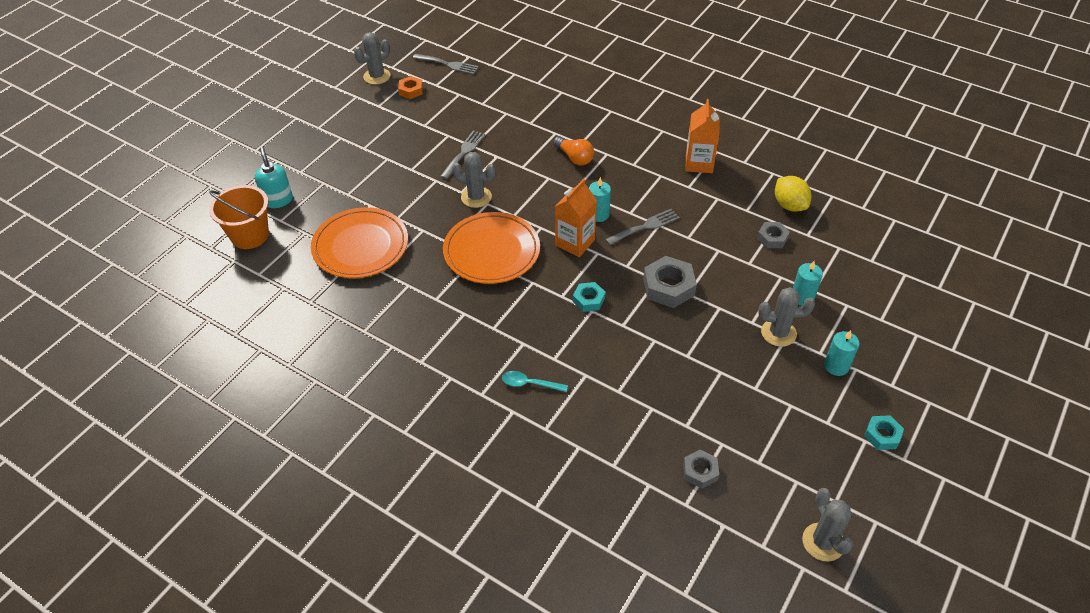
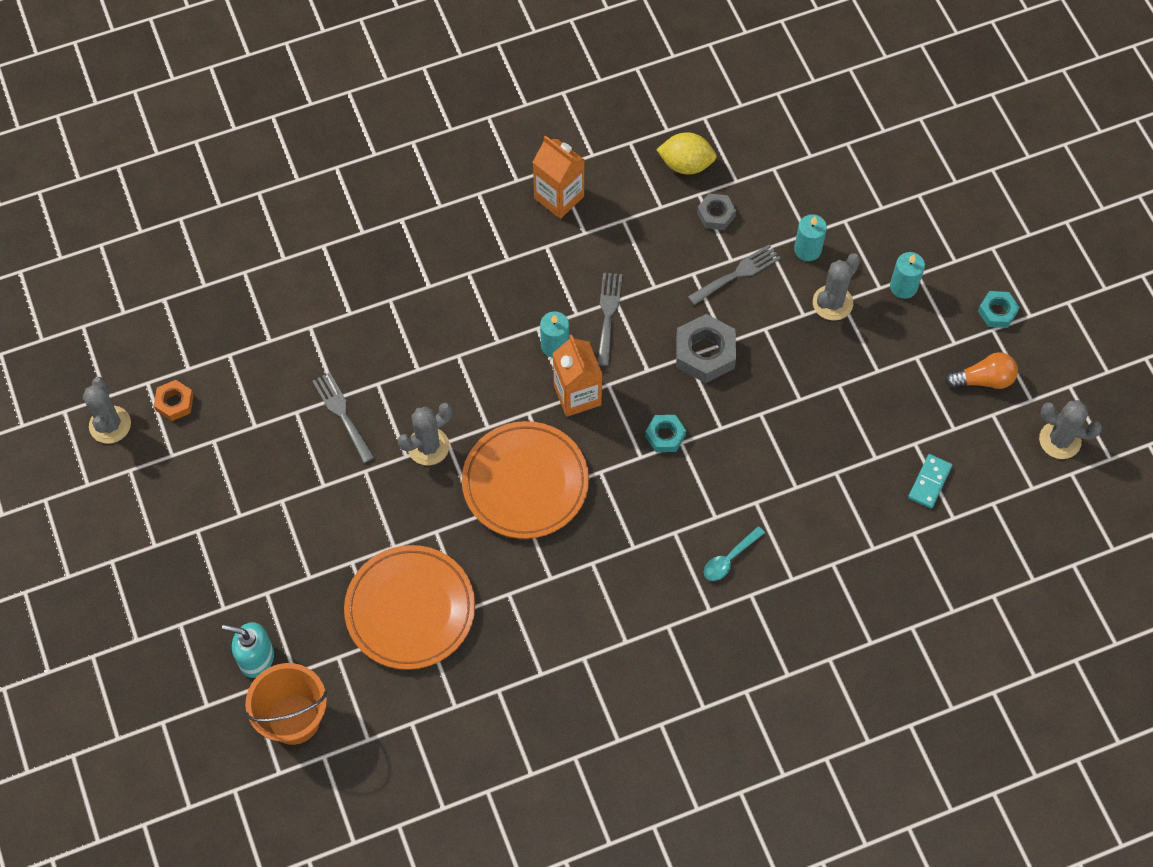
camera: 55 degrees left, 15 degrees up
(448, 64) = (160, 331): grey fork -> grey fork (737, 274)
(574, 158) = (448, 308): orange light bulb -> orange light bulb (983, 380)
(700, 471) = (929, 482): grey nut -> turquoise domino

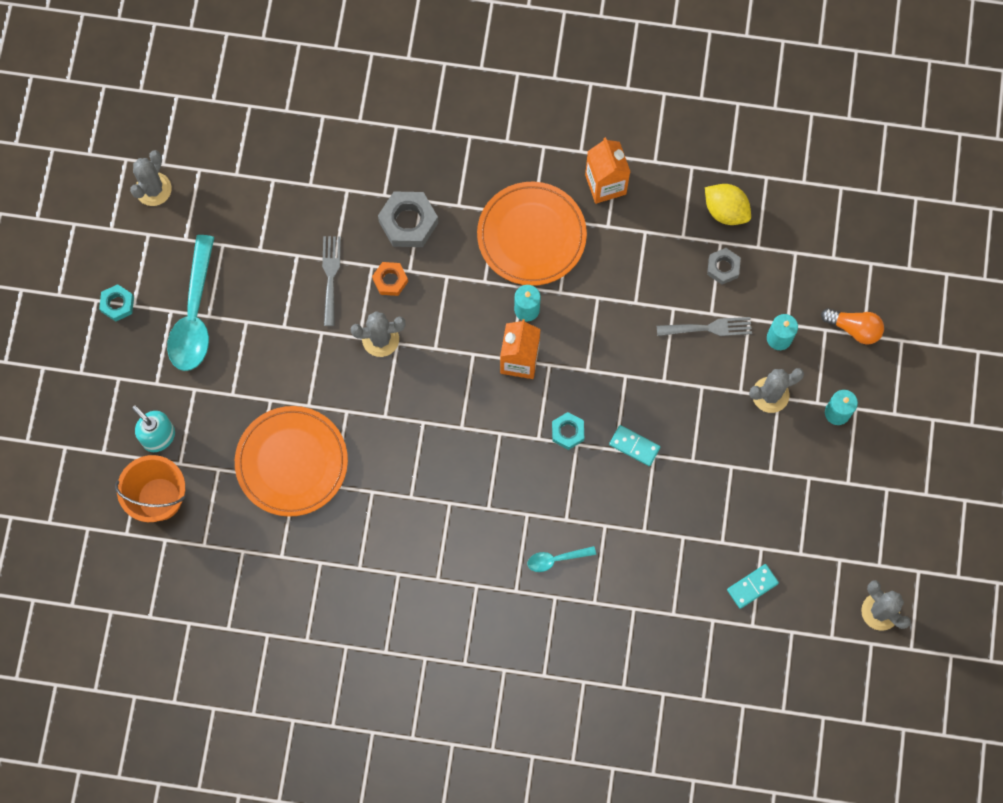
camera: 30 degrees right, 10 degrees up
(174, 403) = (210, 197): orange nut -> orange nut (390, 280)
(224, 521) = (194, 315): none -> turquoise spoon
(525, 483) = (437, 410): orange plate -> orange plate (531, 236)
(608, 314) = (584, 306): grey fork -> none
(705, 353) = (641, 381): grey nut -> grey nut (408, 222)
(736, 415) = (634, 446): none -> turquoise domino
(983, 380) = (851, 527): orange light bulb -> orange light bulb (854, 328)
(997, 312) = (900, 476): turquoise nut -> turquoise nut (117, 304)

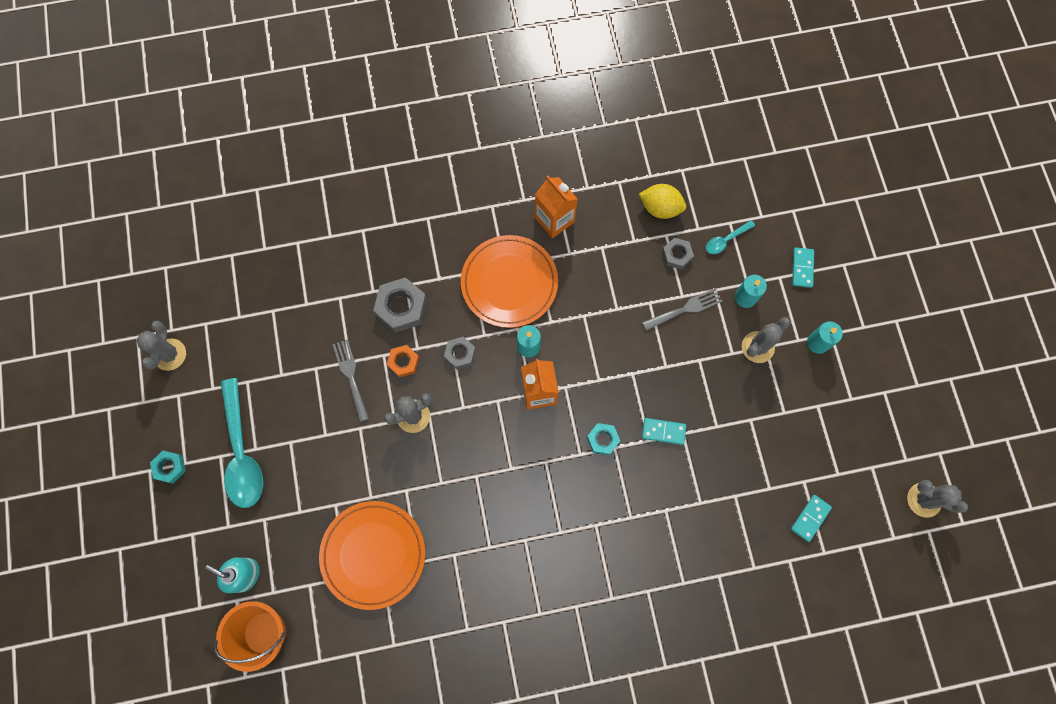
camera: 20 degrees left, 0 degrees up
(452, 292) = (460, 354): none -> grey nut
(556, 559) = (636, 556): turquoise spoon -> turquoise spoon (726, 240)
(854, 328) = (802, 268): orange light bulb -> turquoise domino

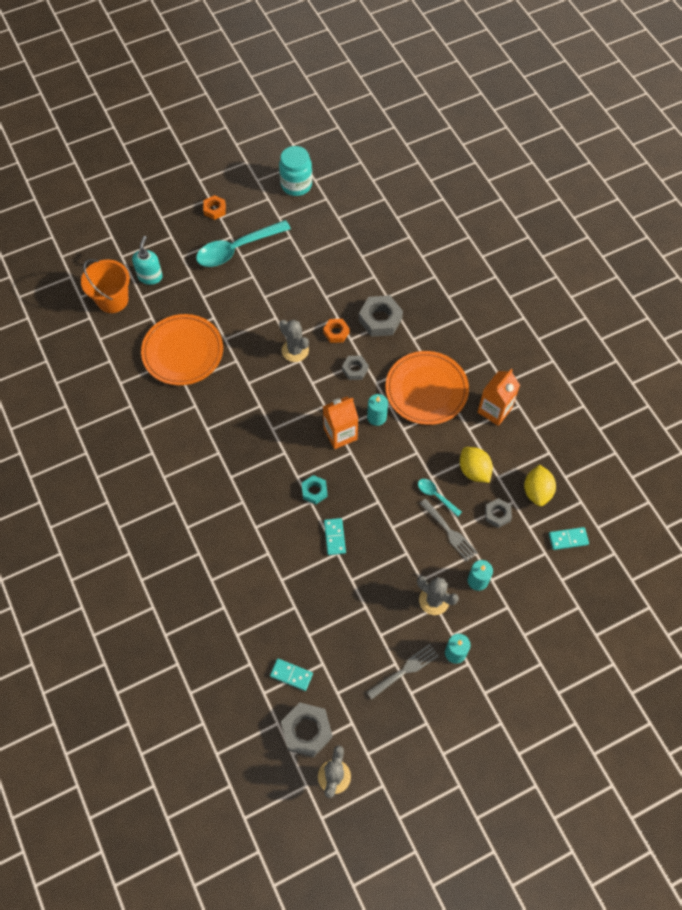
camera: 75 degrees right, 10 degrees down
(170, 354) = (296, 185): grey cactus -> turquoise jar
(170, 467) = (214, 209): turquoise nut -> orange nut
(351, 376) = (314, 301): grey fork -> grey fork (405, 670)
(621, 263) = (474, 470): none -> yellow lemon
(726, 240) = (527, 553): turquoise spoon -> turquoise spoon (436, 496)
(802, 268) = (523, 625): turquoise domino -> turquoise domino (568, 539)
(873, 516) = (306, 731): none -> grey nut

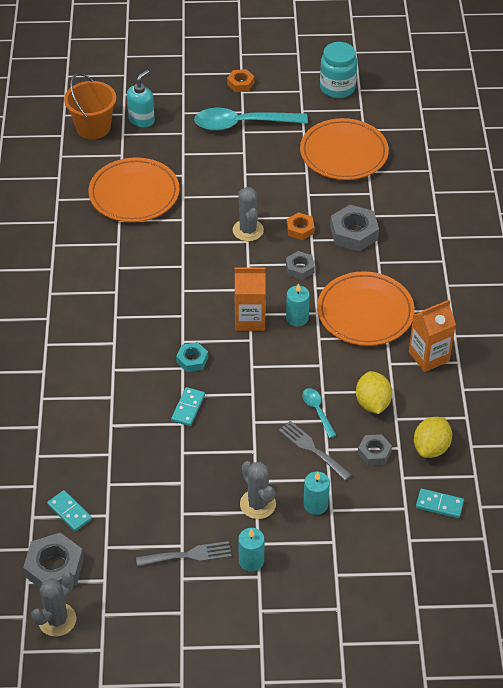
camera: 25 degrees right, 15 degrees down
(333, 246) = (344, 153): none -> orange plate
(449, 532) = (312, 449): grey fork -> grey fork turned 150 degrees clockwise

